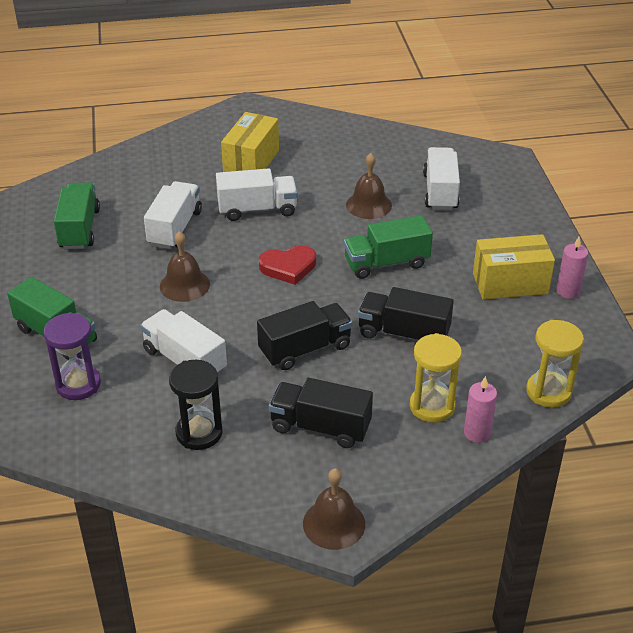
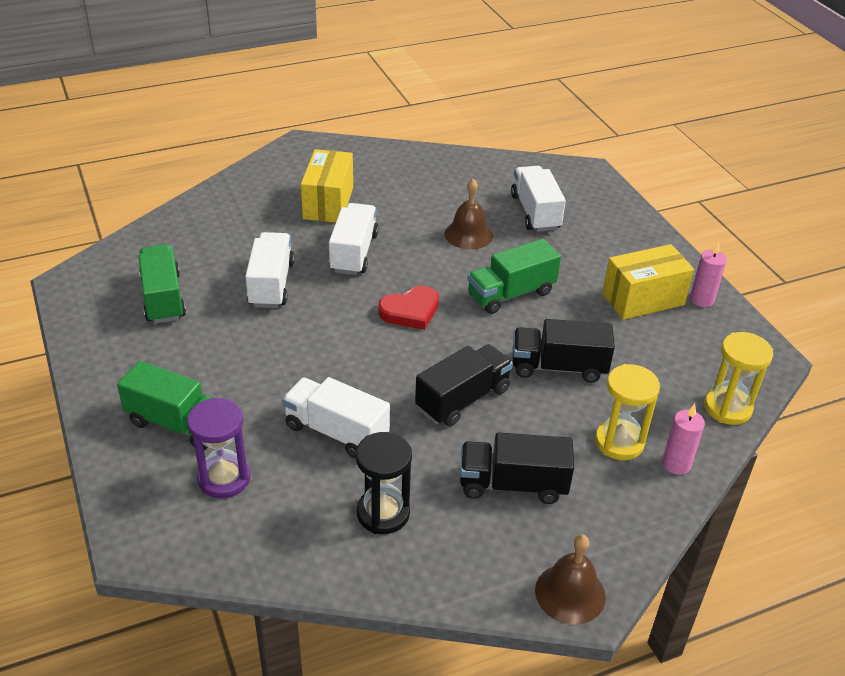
camera: 15 degrees left, 0 degrees up
(184, 285) = (305, 346): brown bell -> none
(257, 209) = (353, 253): white truck -> white truck turned 60 degrees counterclockwise

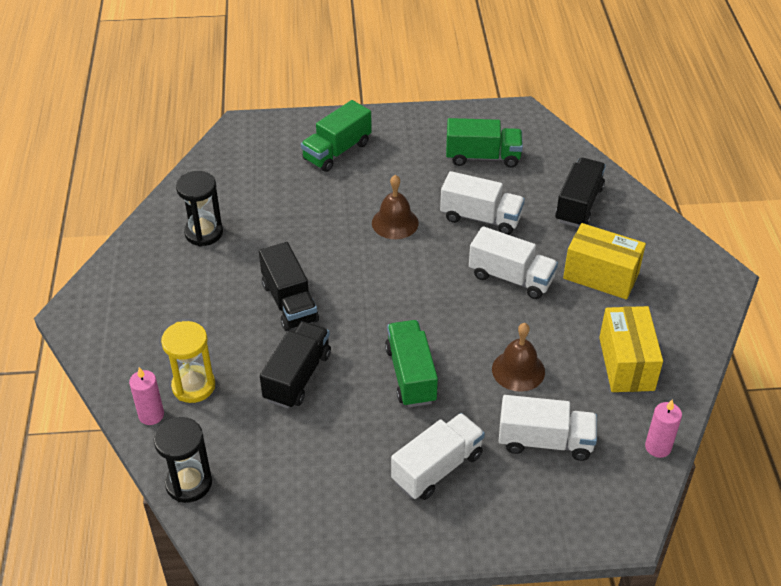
camera: 110 degrees right, 5 degrees up
(224, 479) = (275, 166): purple hourglass -> none
(336, 432) = (291, 225): white truck -> white truck (437, 468)
(410, 311) = (412, 297): red heart -> none
(513, 484) = (189, 306): black truck -> black truck (578, 204)
(570, 593) = (84, 307): brown bell -> brown bell (395, 223)
(643, 299) = (363, 482): yellow box -> yellow box (626, 364)
(702, 299) = (342, 537): pink candle -> pink candle (658, 447)
(727, 408) = (189, 483): yellow hourglass -> black hourglass

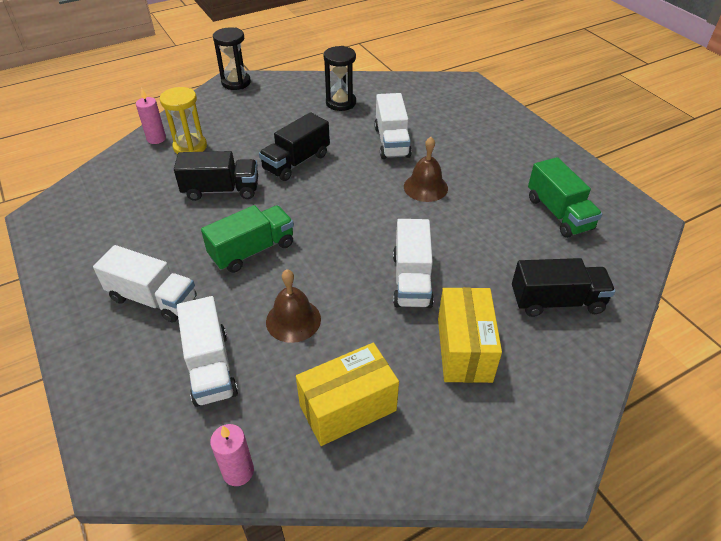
camera: 65 degrees right, 0 degrees up
(189, 483) = (100, 174): black hourglass -> black hourglass (236, 82)
(337, 151) = (482, 132): green truck -> none
(481, 218) = (475, 236): white truck -> white truck (392, 142)

